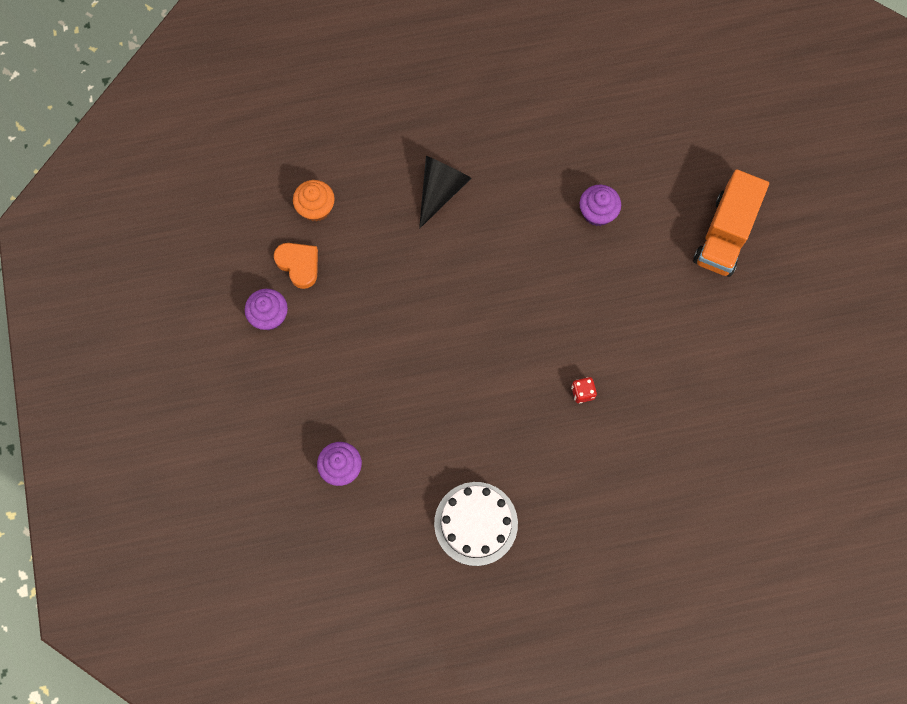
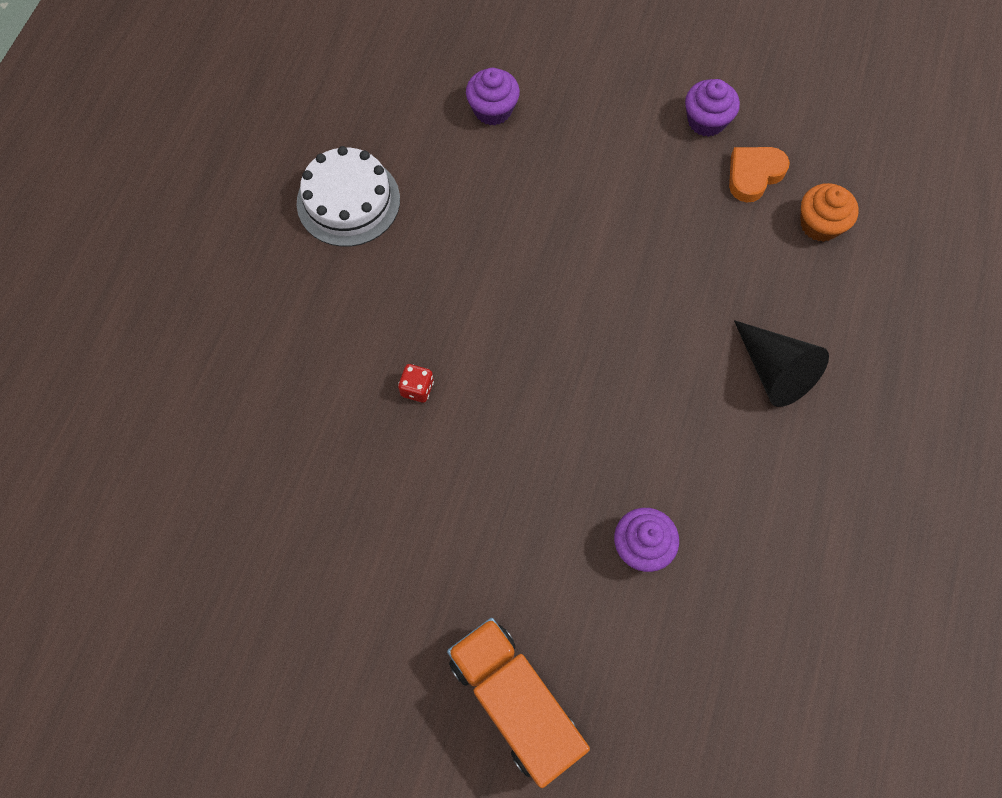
camera: 120 degrees right, 5 degrees down
(299, 265) = (754, 175): orange heart -> orange heart turned 150 degrees clockwise

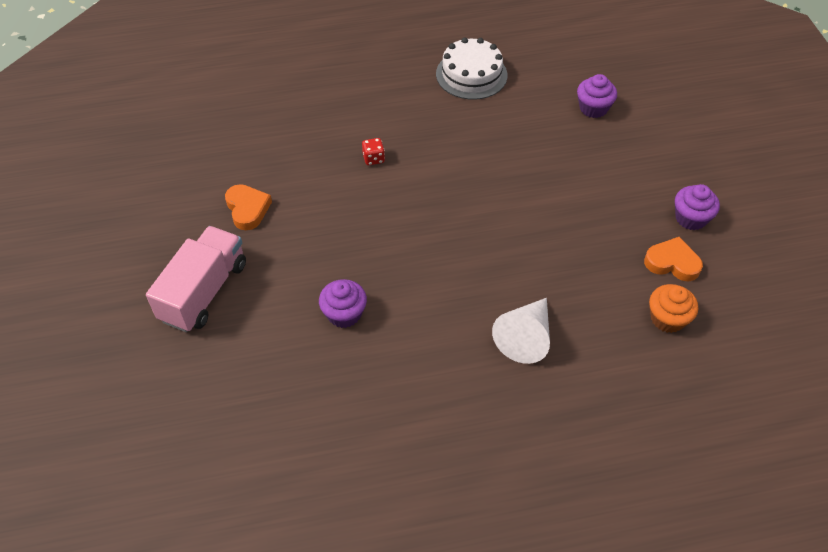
camera: 60 degrees right, 15 degrees down
(407, 585) = (247, 209): none -> orange heart
(515, 702) = (204, 292): orange truck -> pink truck
(774, 371) = (525, 337): black cone -> white cone

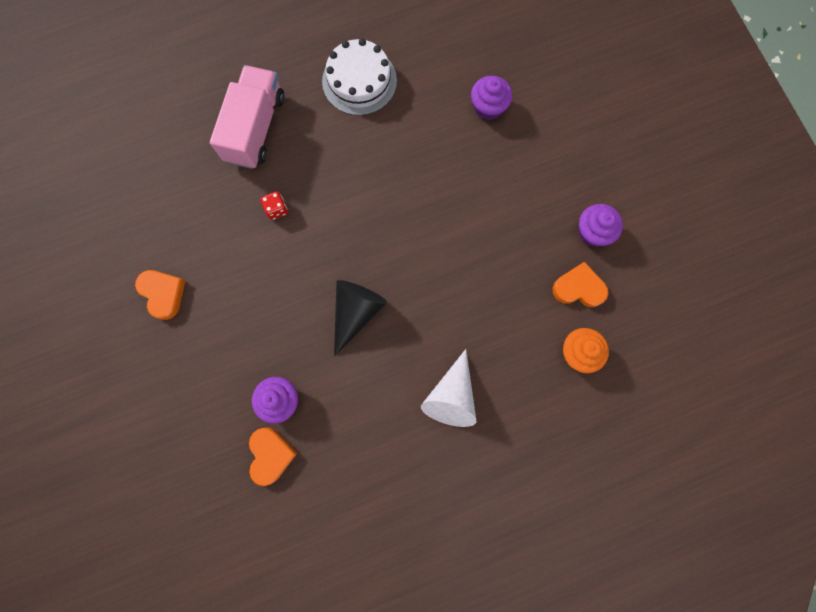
camera: 10 degrees left, 25 degrees up
(204, 292) = (142, 398): pink truck -> pink truck (255, 128)
(323, 361) = (271, 455): none -> orange heart
(436, 251) = (356, 312): none -> black cone

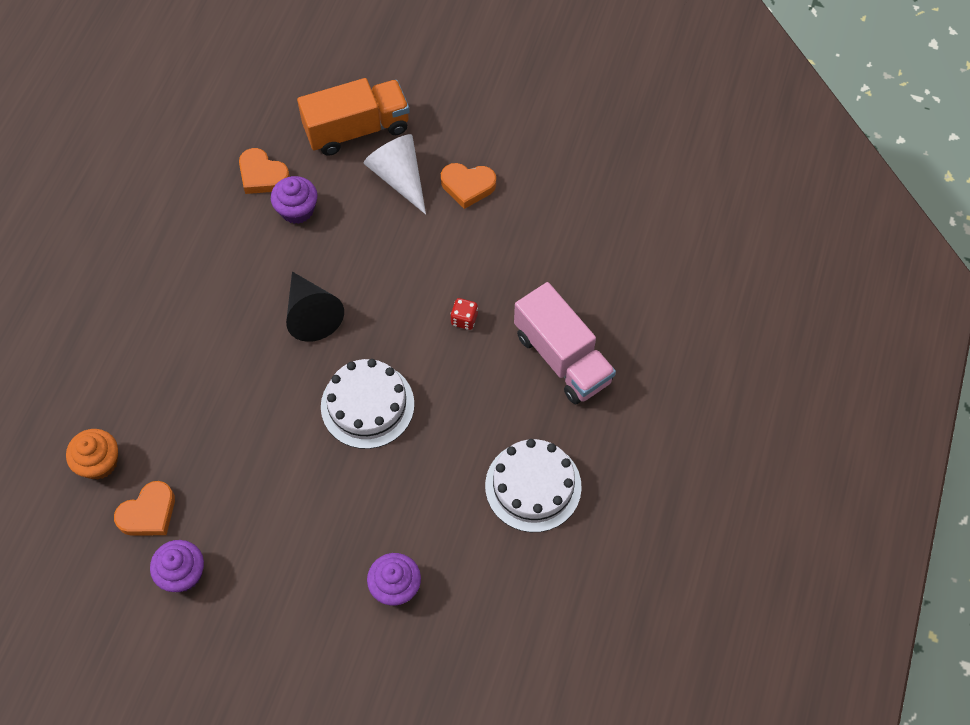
camera: 130 degrees right, 15 degrees down
(172, 420) = (357, 129): none -> orange truck
(390, 218) = (367, 405): none -> white cake
(451, 396) = (171, 333): white cone -> white cone (399, 177)

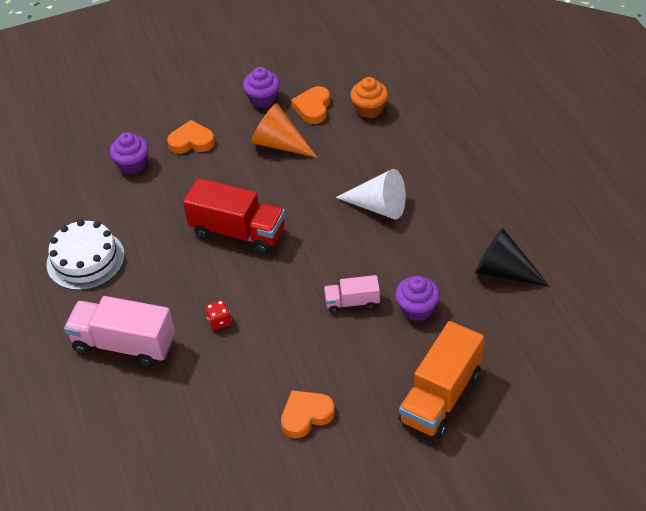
camera: 145 degrees right, 15 degrees down
(229, 488) = (279, 144): none -> orange cone
(262, 175) = (470, 313): orange heart -> orange heart (191, 141)
(311, 314) = (331, 255): black cone -> black cone (503, 271)
(340, 254) = (352, 302): none -> pink truck
(367, 405) = (238, 232): white cake -> red truck
(399, 177) = (367, 384): white cone -> white cone (378, 206)

